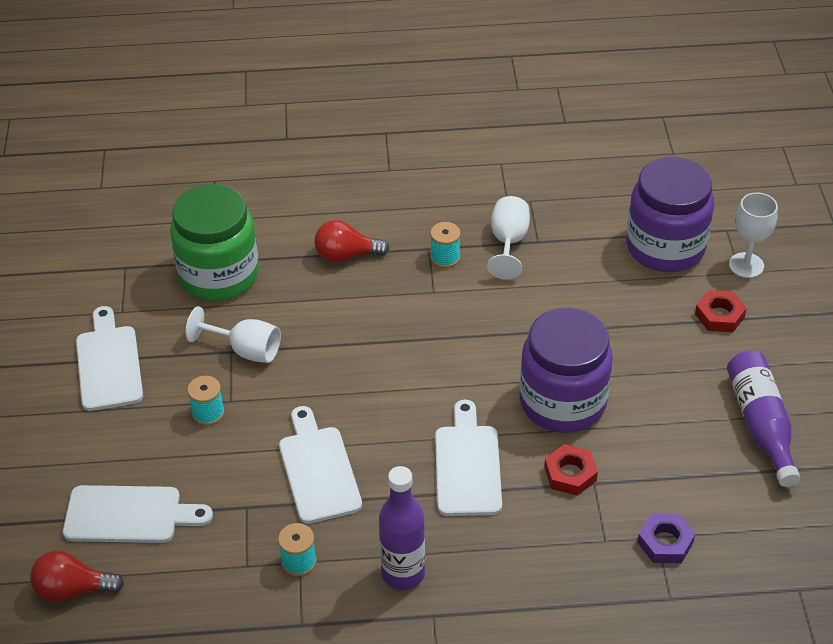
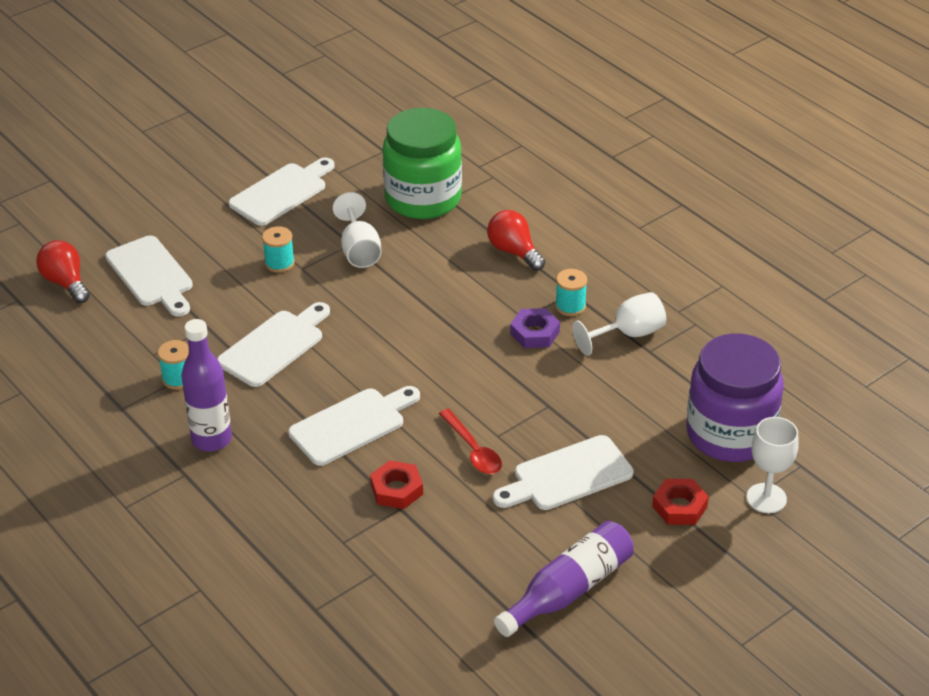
camera: 55 degrees right, 5 degrees down
(562, 402) = (473, 450): purple jar -> red spoon
(637, 360) = (567, 475): none -> white cutting board
(665, 542) = (372, 581): purple nut -> purple nut (534, 333)

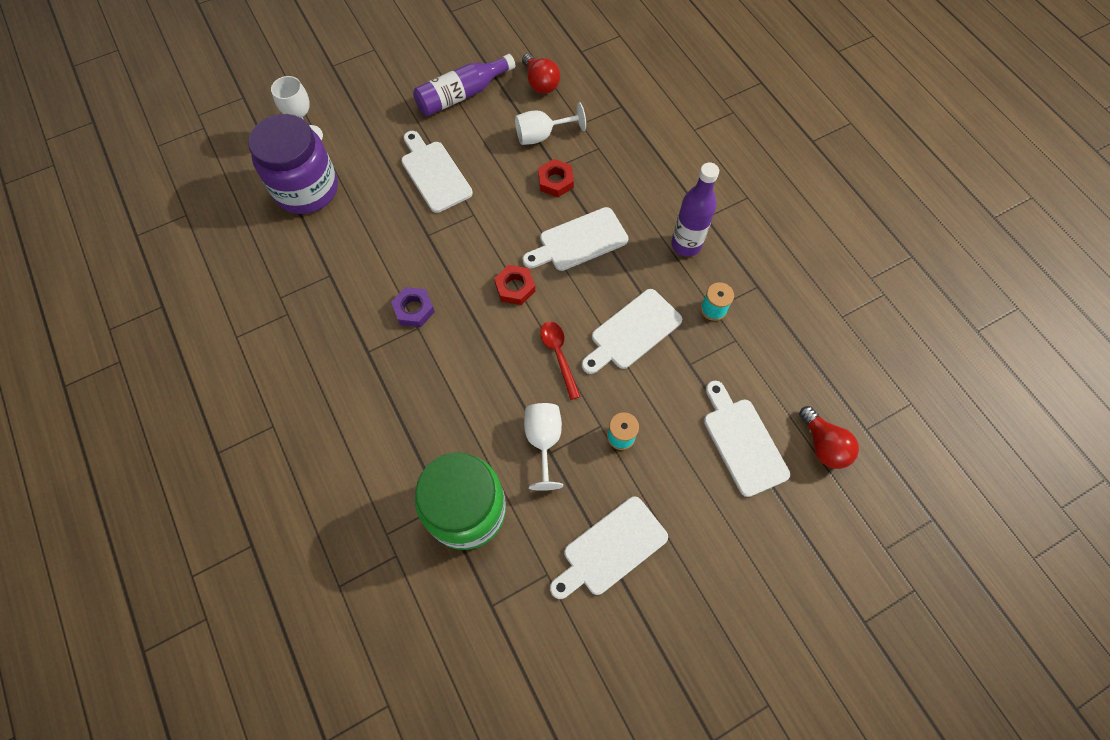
camera: 170 degrees left, 25 degrees up
(473, 450) = (494, 205): red spoon -> red spoon (559, 355)
(514, 252) = (400, 413): red light bulb -> red light bulb (540, 83)
(567, 475) = (434, 174): white cutting board -> white cutting board turned 105 degrees counterclockwise
(570, 306) = (374, 334): turquoise spool -> none
(628, 334) = (339, 295): white goblet -> white goblet (542, 135)
(679, 506) = (368, 139): red nut -> red nut (515, 287)

